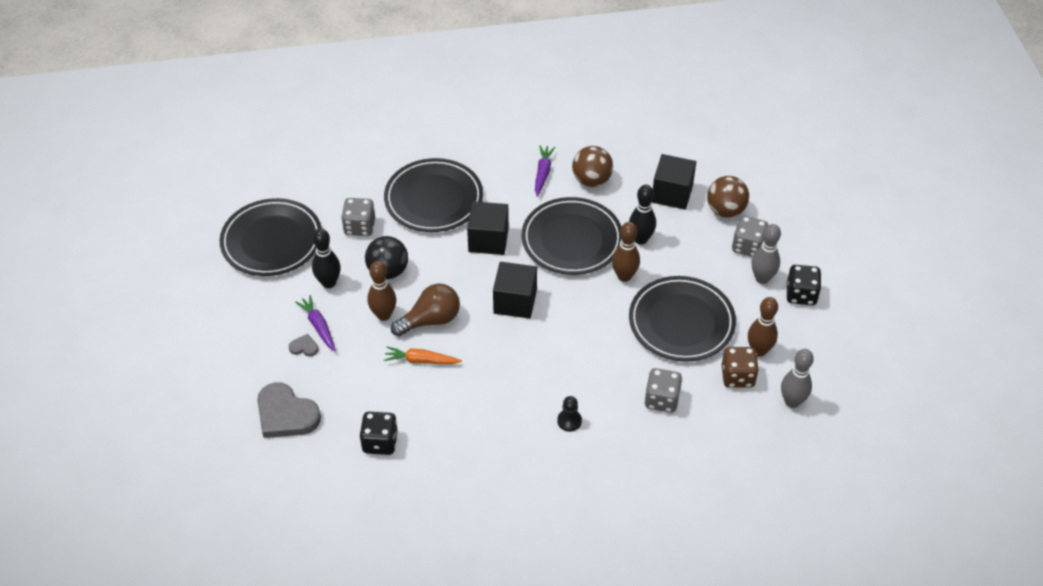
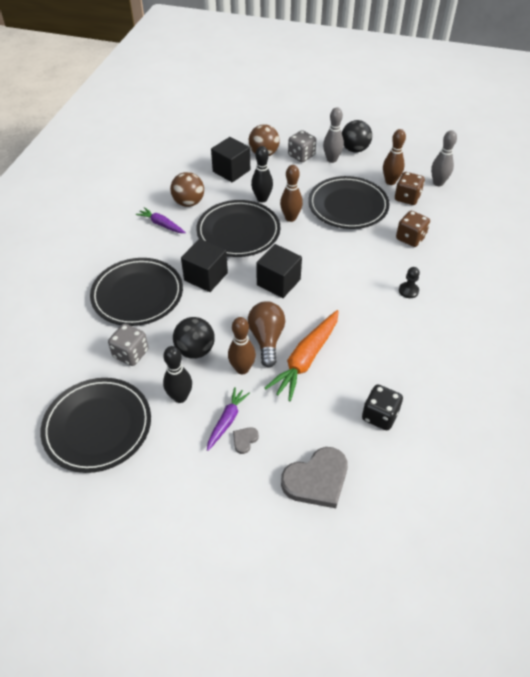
camera: 65 degrees left, 0 degrees up
(318, 326) = (227, 421): purple carrot -> purple carrot turned 120 degrees clockwise
(421, 360) = (306, 359): orange carrot -> orange carrot, size x1.74
(661, 400) = (410, 238): grey dice -> brown dice
(801, 295) = (354, 149): black dice -> black ball

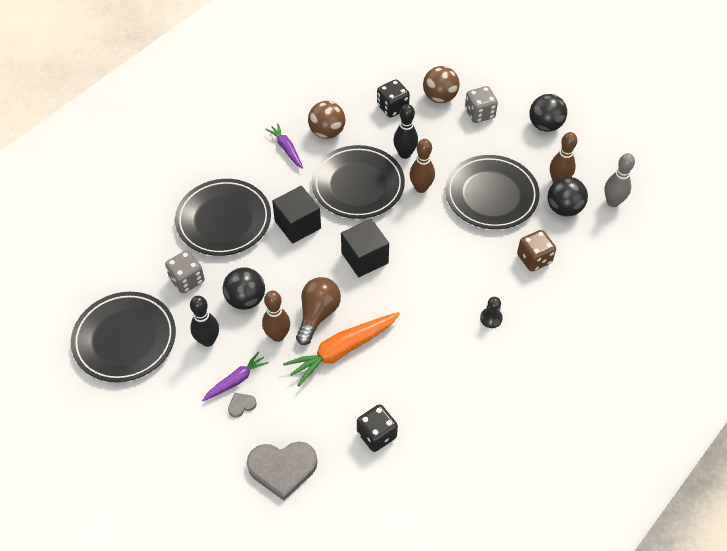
camera: 25 degrees right, 5 degrees up
(231, 171) = (392, 107): black cube -> black dice
(331, 159) = (510, 130): grey bowling pin -> none
(407, 198) = (564, 208): brown dice -> black ball

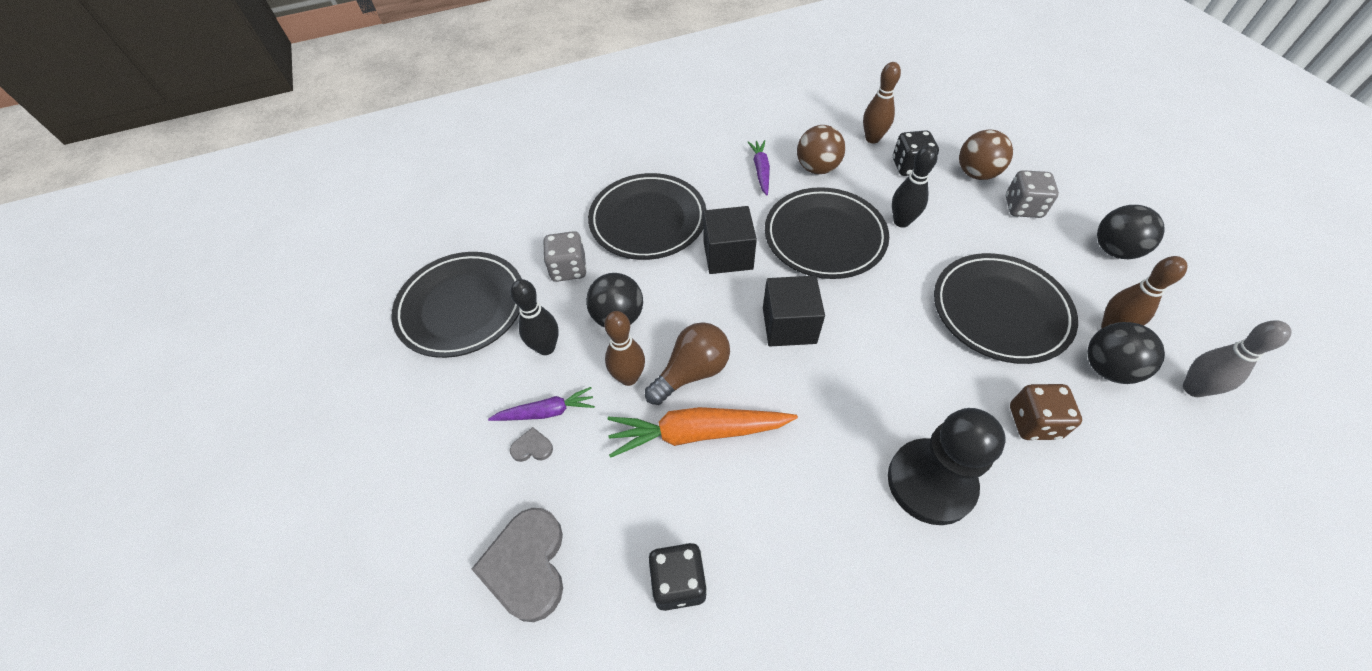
camera: 30 degrees right, 0 degrees up
(282, 468) = (527, 565): grey heart -> grey heart turned 60 degrees clockwise
(421, 188) = (904, 268): brown bowling pin -> brown bowling pin (872, 139)
(491, 318) = (930, 482): black pawn -> black pawn, size x2.43

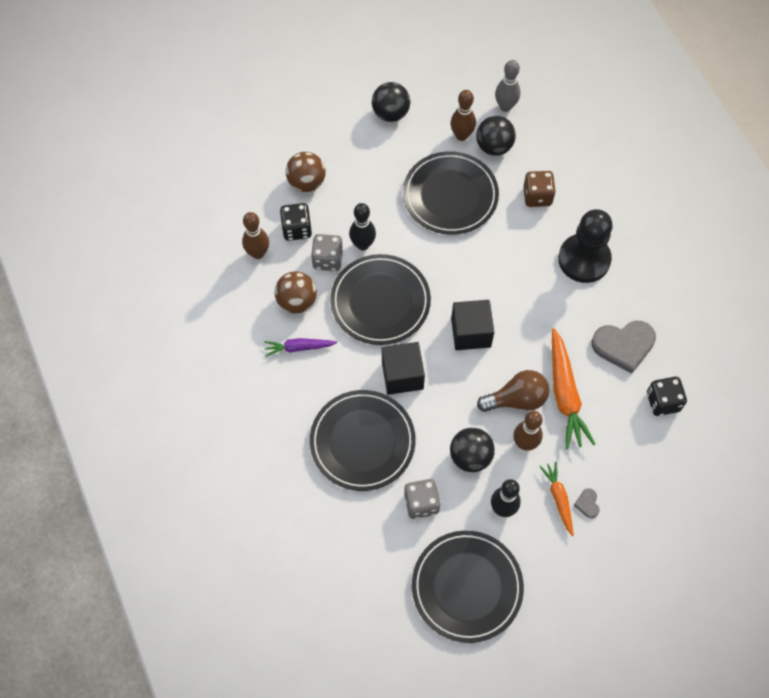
camera: 95 degrees left, 10 degrees up
(527, 565) = (666, 492): grey heart -> grey heart (623, 346)
(546, 412) = (558, 499): purple carrot -> orange carrot
(692, 372) = (516, 399): brown light bulb -> brown light bulb turned 120 degrees clockwise
(1023, 207) = (346, 159): grey dice -> grey dice (328, 259)

